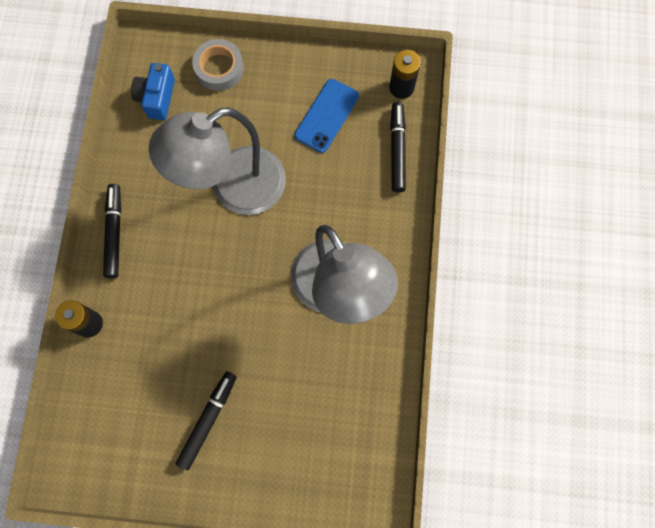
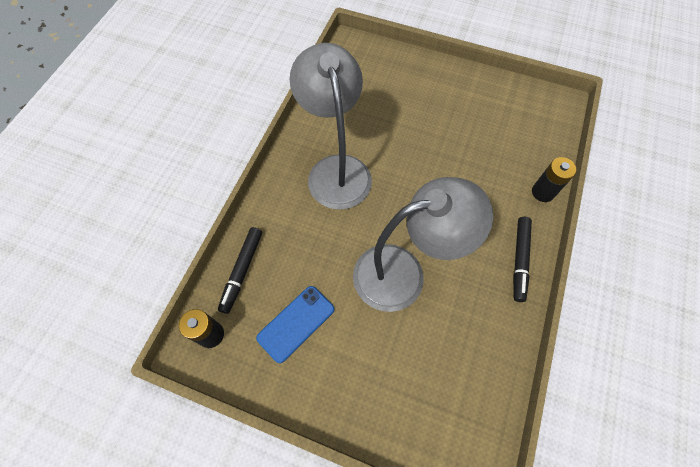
camera: 165 degrees left, 10 degrees down
(157, 98) = (468, 393): blue camera -> none
(208, 420) = (454, 111): black marker -> none
(219, 68) = (394, 412): grey tape -> none

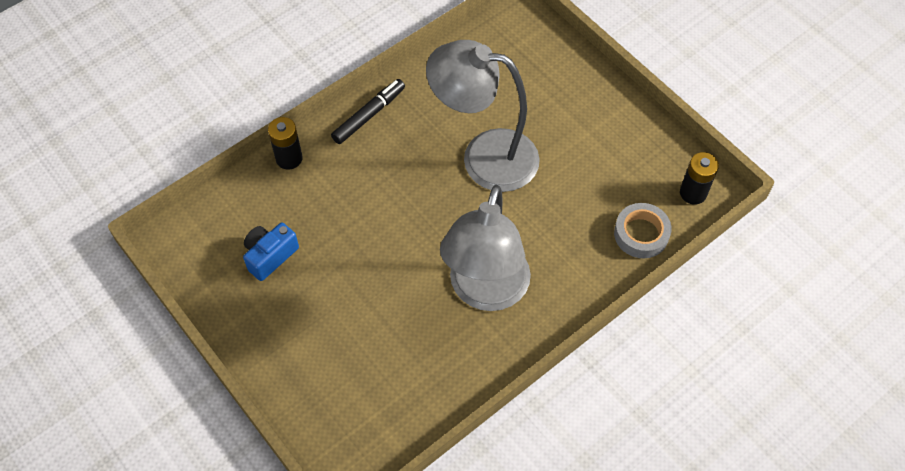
camera: 150 degrees left, 5 degrees down
(242, 271) = (641, 234): black marker -> grey tape
(296, 323) = (609, 165): blue phone -> none
(491, 123) = (270, 256): none -> blue camera

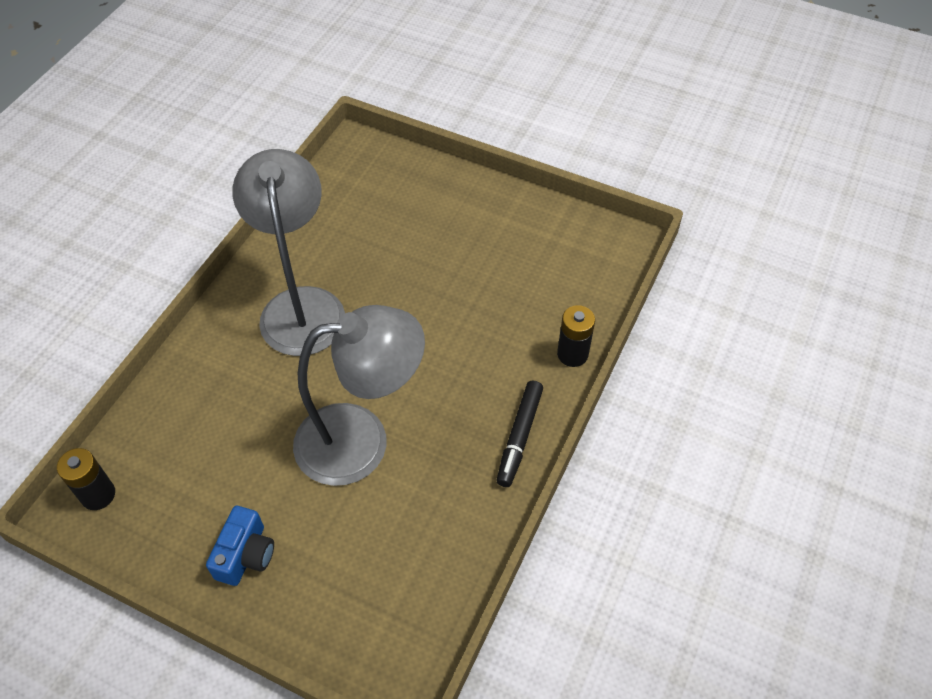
camera: 155 degrees right, 5 degrees down
(270, 256) = (524, 260): blue camera -> blue camera (246, 555)
(641, 234) = (152, 422): grey tape -> none

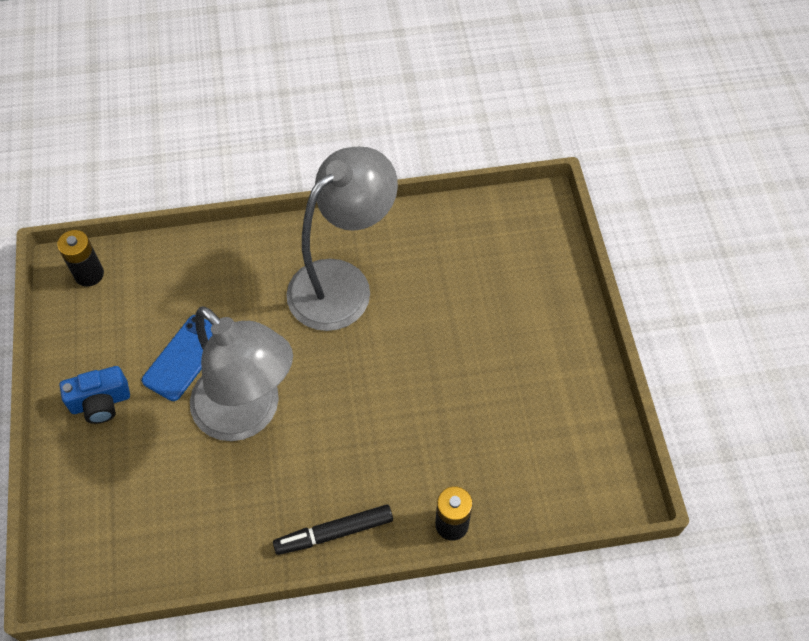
camera: 55 degrees right, 5 degrees up
(263, 460) = (185, 357): none -> blue phone

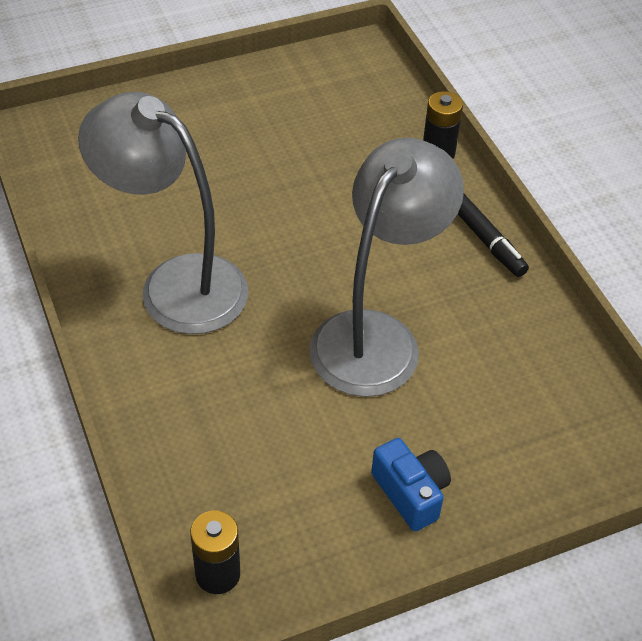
camera: 105 degrees left, 10 degrees down
(185, 357) = (320, 418): blue phone -> none

